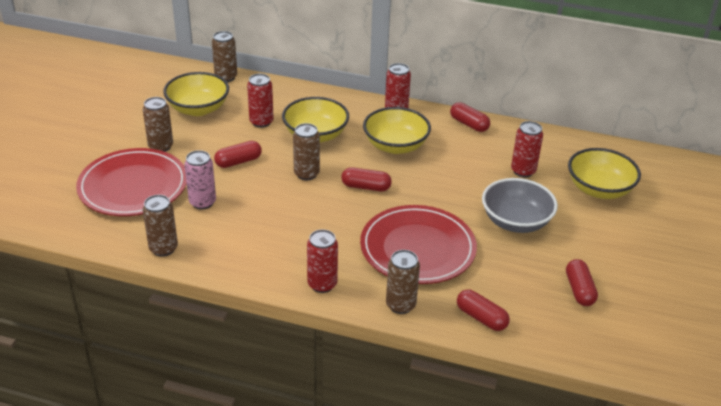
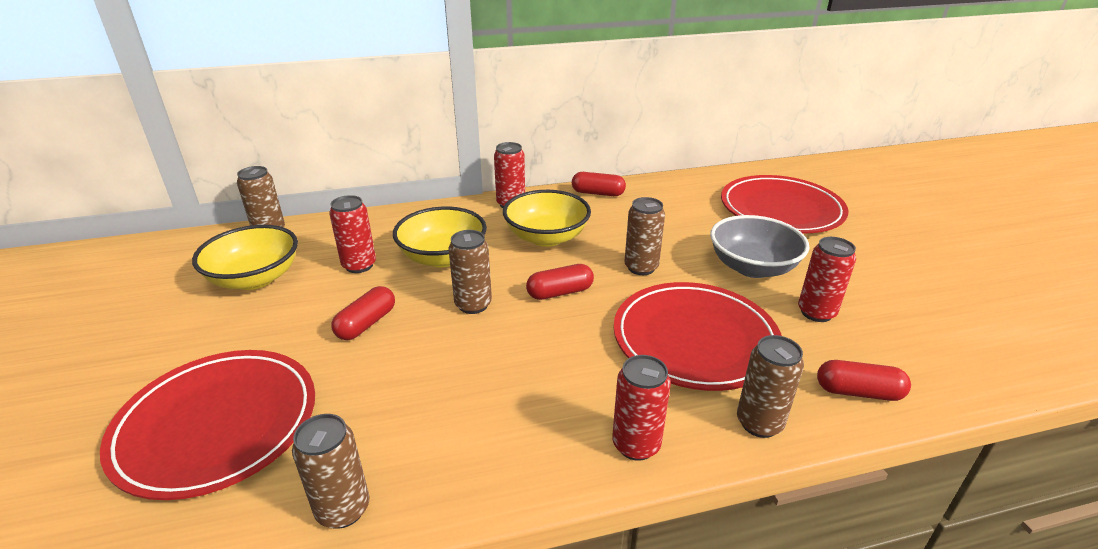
camera: 30 degrees left, 5 degrees down
(161, 146) = (228, 347): brown can -> brown can (641, 267)
(202, 202) = (355, 401): pink can -> none
(523, 171) = (698, 217): red can -> red can (816, 312)
(579, 290) = (897, 311): red capsule -> none
(599, 189) = (781, 209): yellow bowl -> red plate

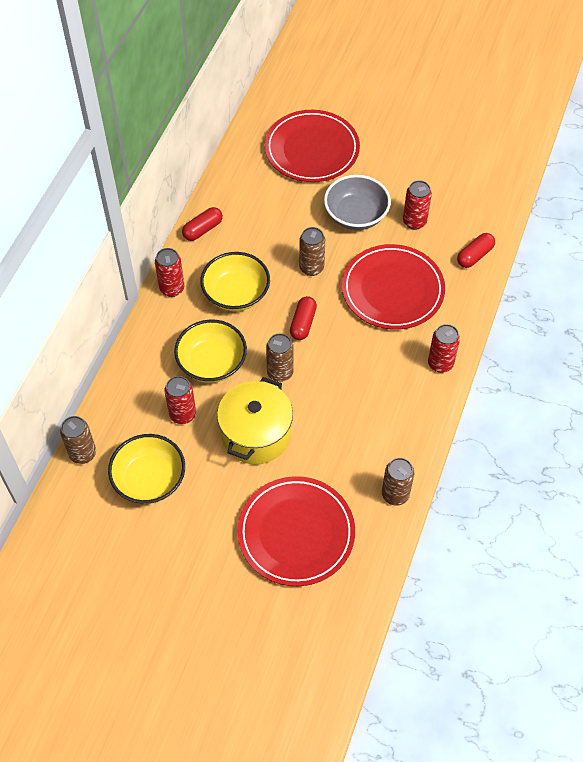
camera: 55 degrees left, 25 degrees up
(366, 324) = (256, 434): red capsule -> yellow pot
(759, 423) = (463, 308): brown can -> none

